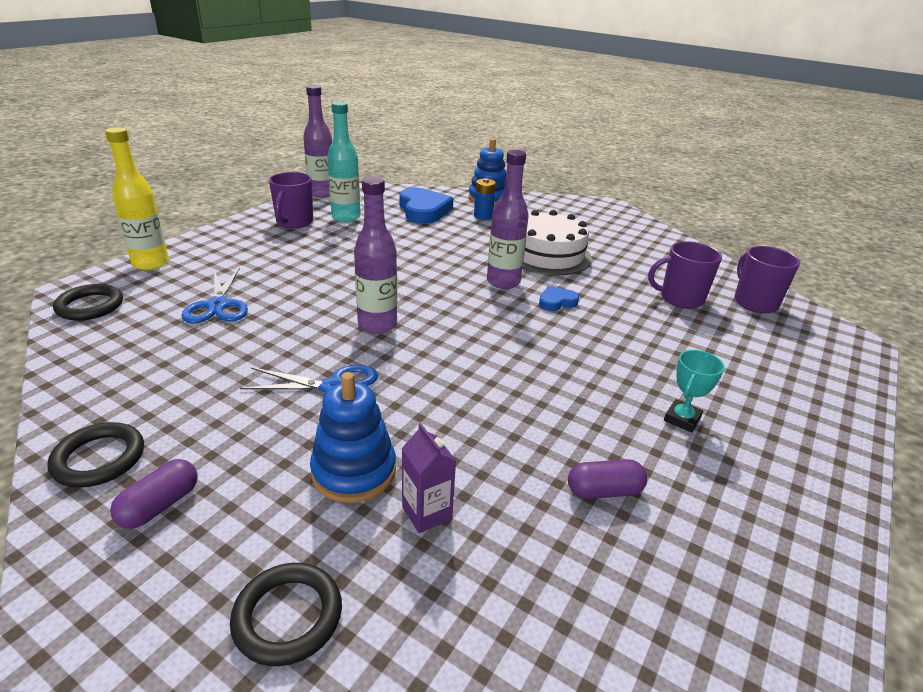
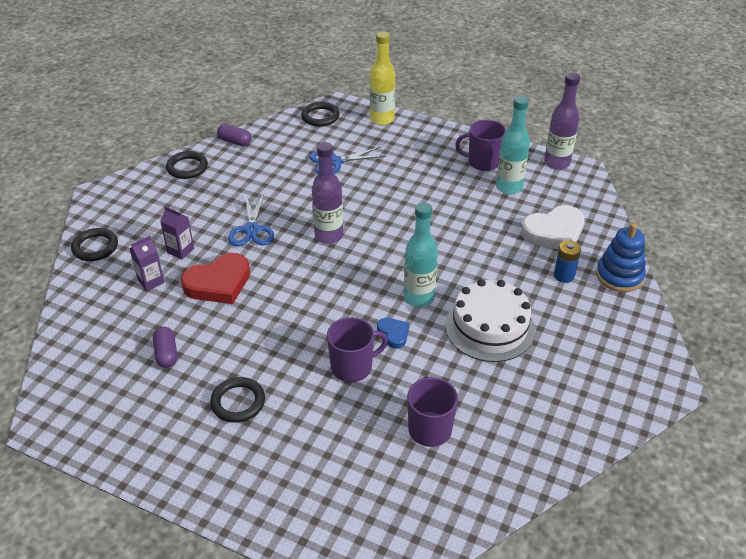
camera: 85 degrees right, 10 degrees up
(160, 505) = (157, 195): purple capsule -> purple capsule (235, 141)
(354, 471) = (180, 250): blue stacking toy -> purple carton
(423, 210) = (554, 232): blue heart -> white heart
(449, 428) = (218, 283): none -> red heart
(503, 282) = (419, 298): purple bottle -> turquoise bottle
(682, 419) = (238, 402): turquoise trophy -> black ring
(754, 302) = (442, 495): purple mug -> purple mug (352, 367)

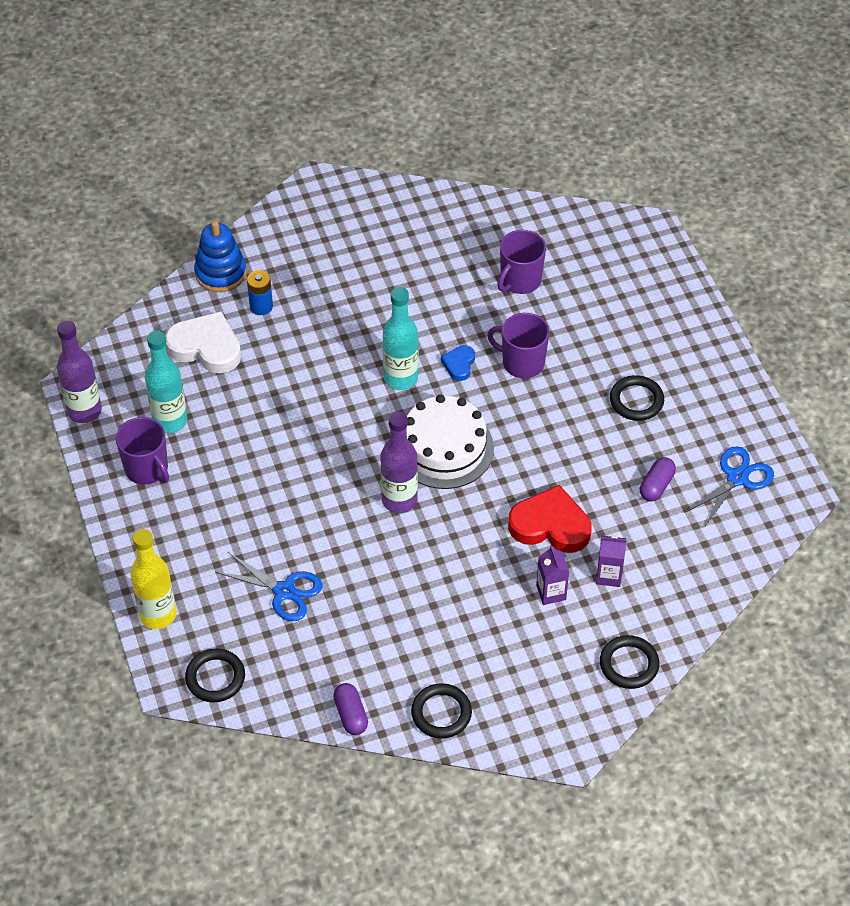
camera: 135 degrees left, 10 degrees up
(252, 230) = (461, 565): blue scissors -> blue scissors (737, 478)
(489, 327) = (380, 313): white cake -> white cake (444, 448)

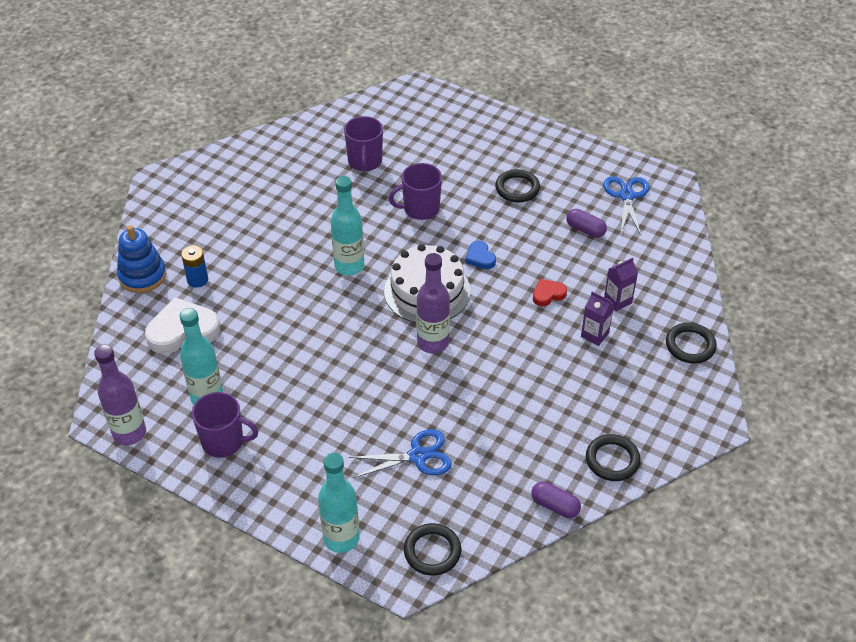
camera: 40 degrees left, 5 degrees down
(158, 615) = (341, 538): yellow bottle -> turquoise bottle
(459, 364) = (380, 234): blue heart -> blue heart (480, 257)
(550, 525) = (548, 294): red heart -> red heart, size x0.51
(656, 485) = (585, 229): purple capsule -> purple capsule turned 45 degrees counterclockwise

